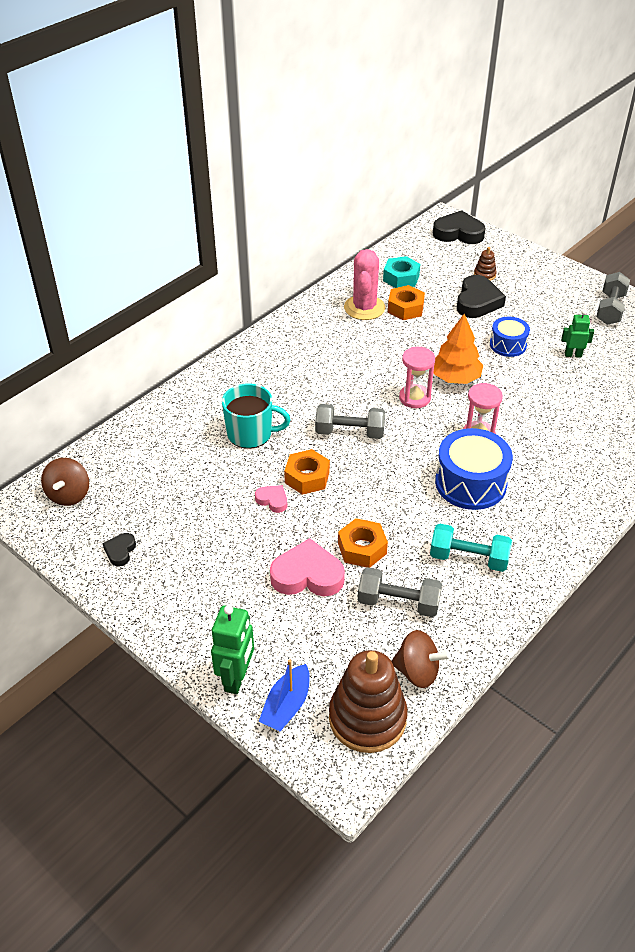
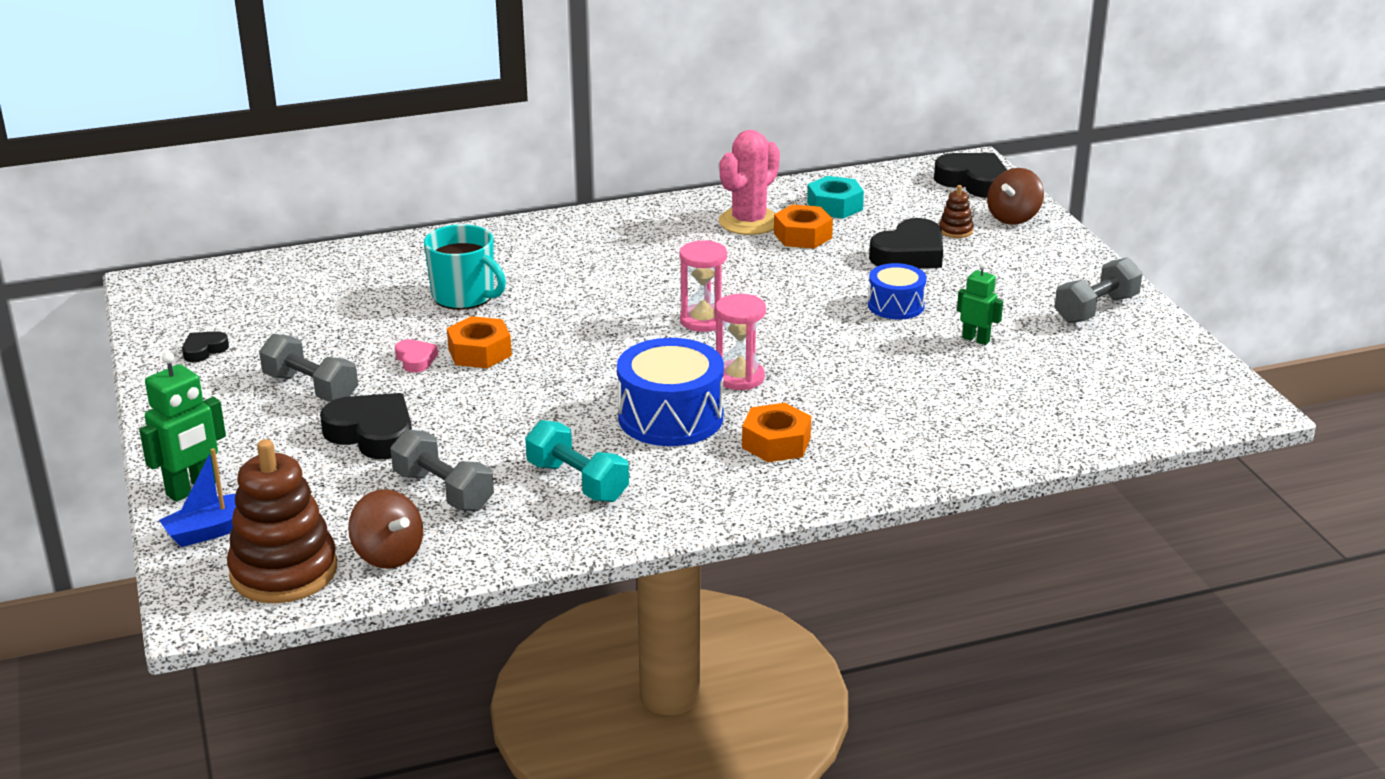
camera: 30 degrees right, 15 degrees down
(69, 495) = (210, 289): brown spinning top -> brown spinning top (1013, 218)
(307, 575) = (372, 434): pink heart -> black heart
(350, 432) = (581, 328): grey dumbbell -> grey dumbbell (311, 388)
(362, 548) = (463, 432): orange nut -> orange nut (776, 443)
(455, 378) = (781, 317): orange tree -> none

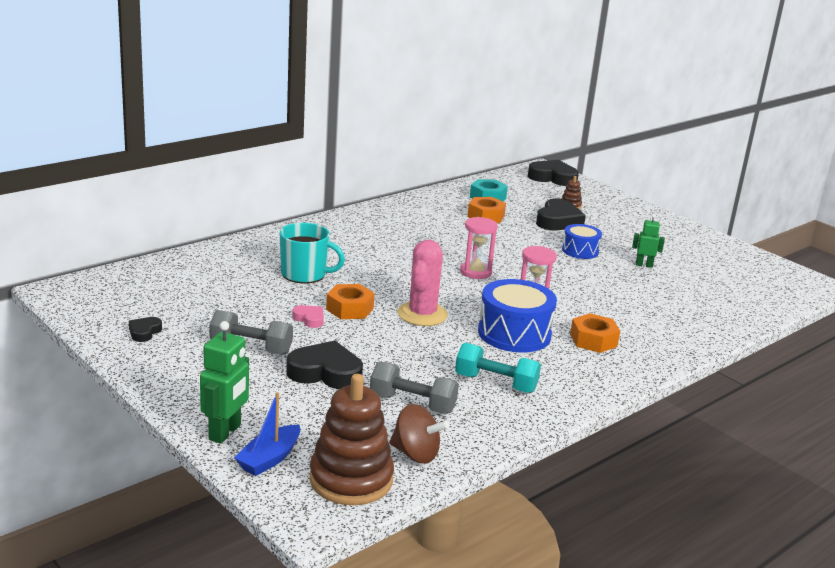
camera: 25 degrees left, 5 degrees down
(749, 222) = (445, 211): pink cactus -> pink cactus (422, 314)
(1013, 218) = (594, 196): brown spinning top -> none
(1096, 309) = (689, 241): grey dumbbell -> none

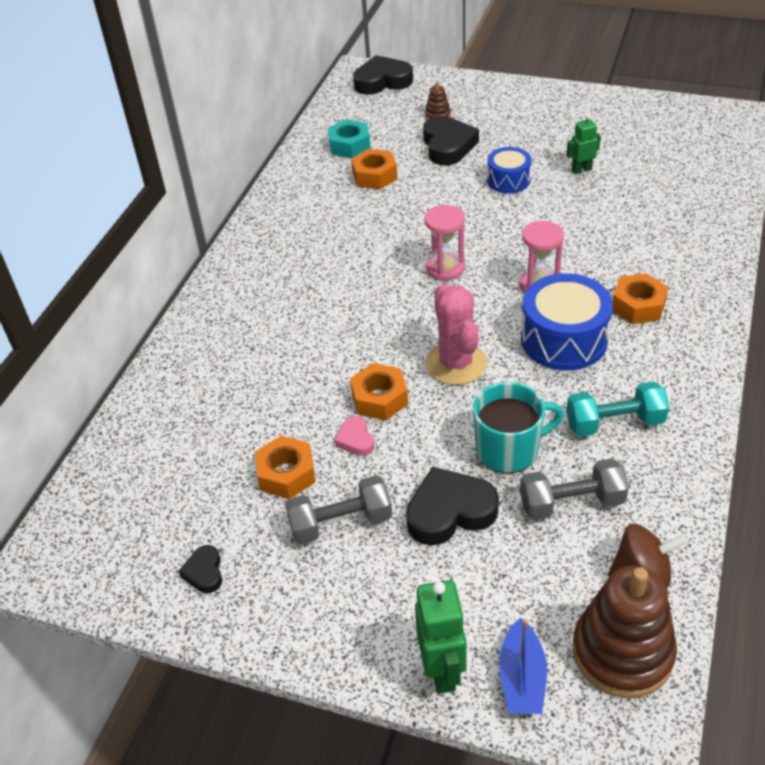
camera: 25 degrees left, 20 degrees up
(247, 315) = (286, 474): none -> orange nut
(305, 274) = (283, 372): turquoise mug -> turquoise mug (509, 449)
(309, 319) = (355, 440): pink heart -> pink heart turned 120 degrees counterclockwise

